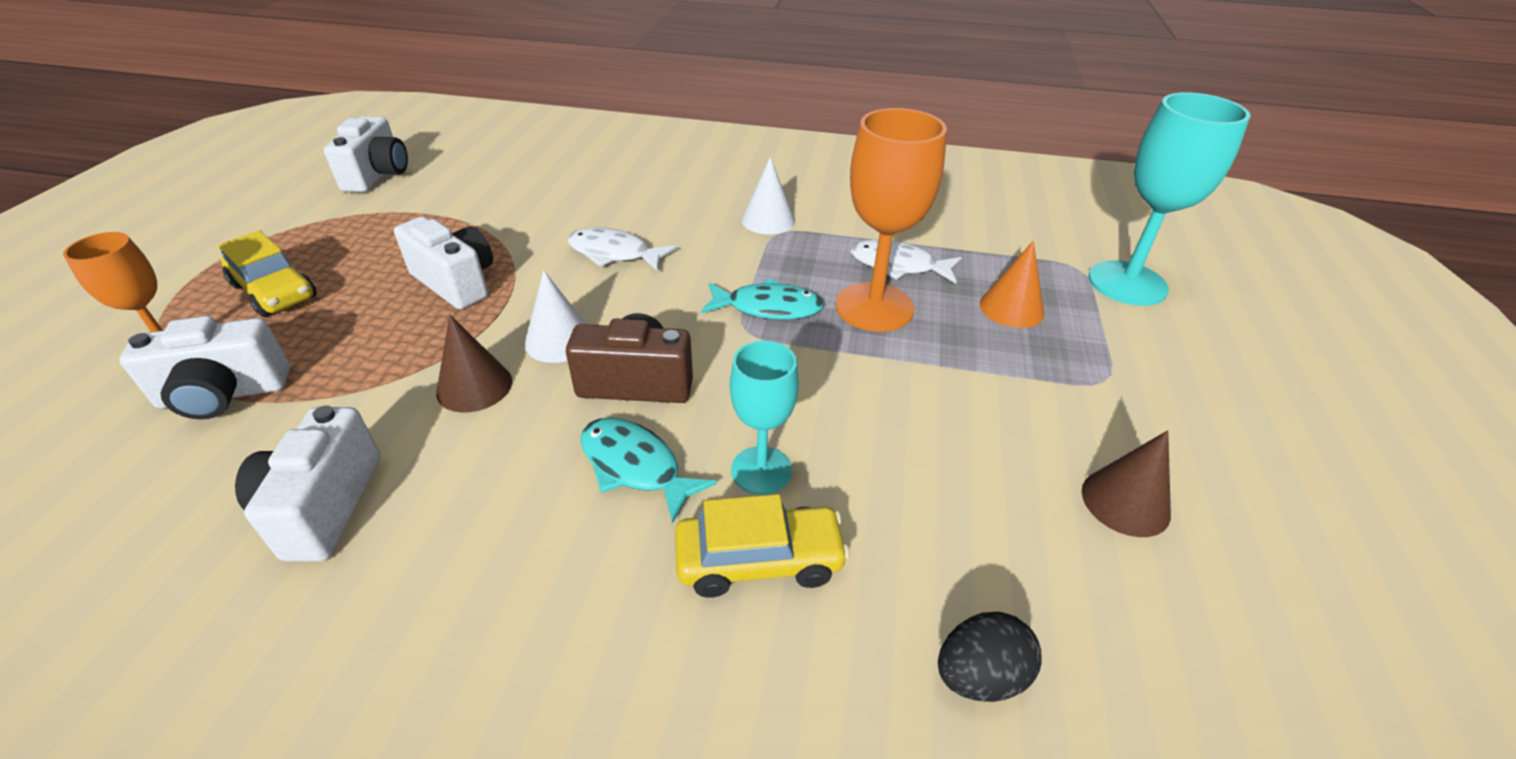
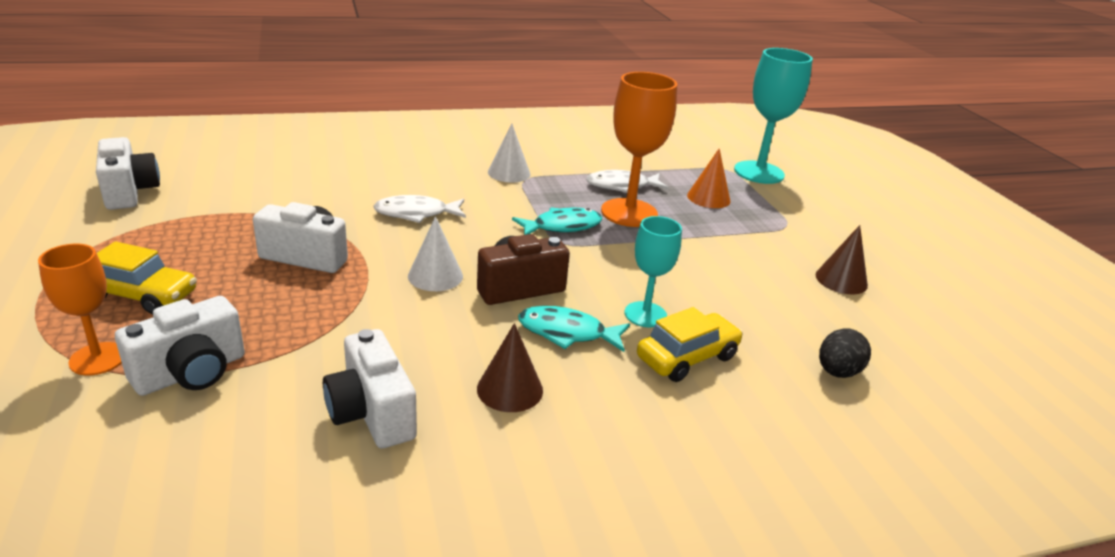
camera: 30 degrees left, 10 degrees down
(474, 386) = (403, 317): brown cone -> brown cone (510, 389)

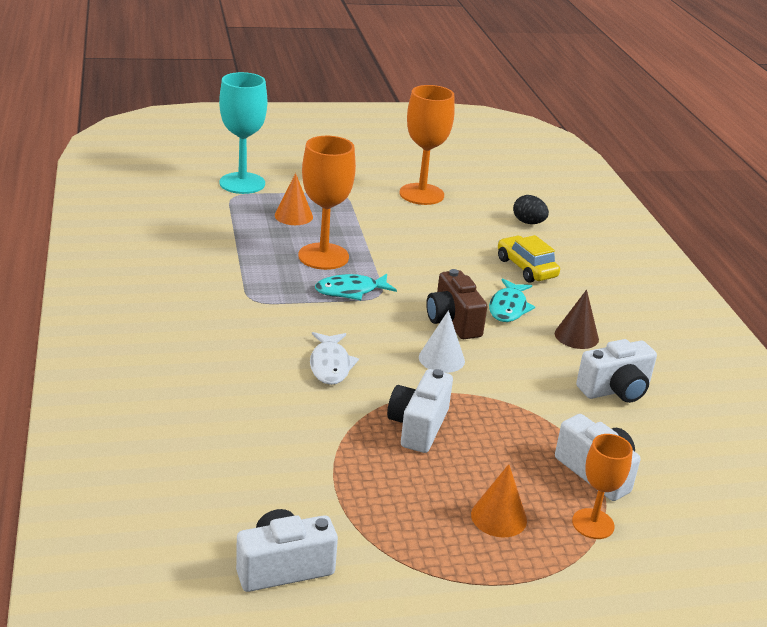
camera: 85 degrees left, 0 degrees up
(141, 295) = (499, 517): yellow car -> orange cone
(509, 173) = (238, 307): white cone -> none
(562, 226) = (350, 291): turquoise fish -> turquoise fish turned 90 degrees counterclockwise
(622, 186) = (270, 252): white fish -> none
(645, 314) = (479, 274): turquoise goblet -> none
(841, 280) = (421, 194): brown cone -> orange goblet

